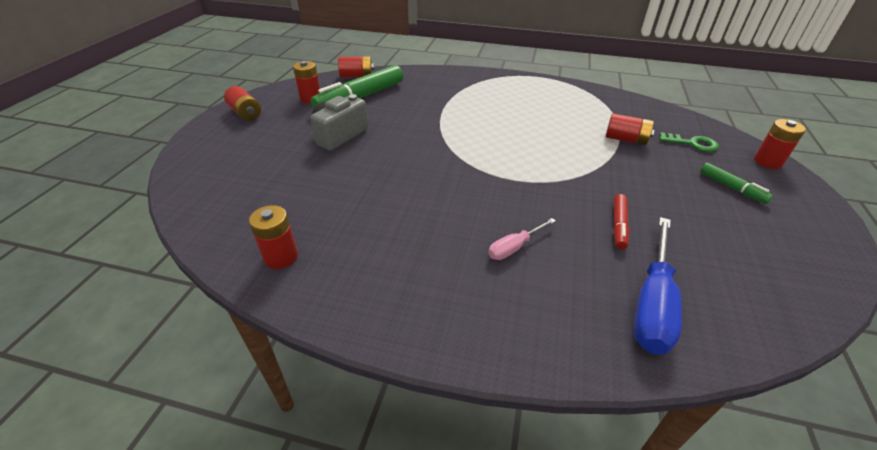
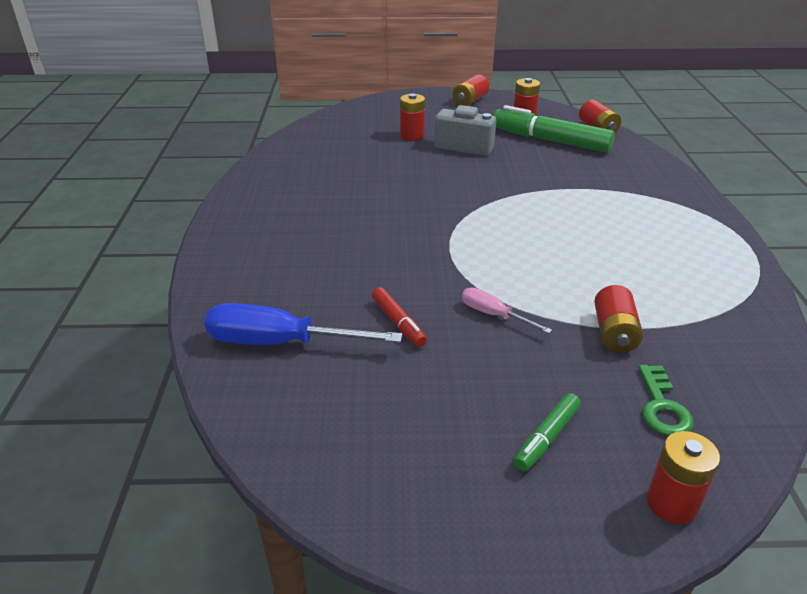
camera: 75 degrees right, 5 degrees down
(281, 257) = (288, 161): red battery -> red battery (412, 136)
(514, 247) = (335, 258): pink screwdriver -> pink screwdriver (494, 315)
(619, 226) = (398, 323): red marker -> red marker turned 120 degrees counterclockwise

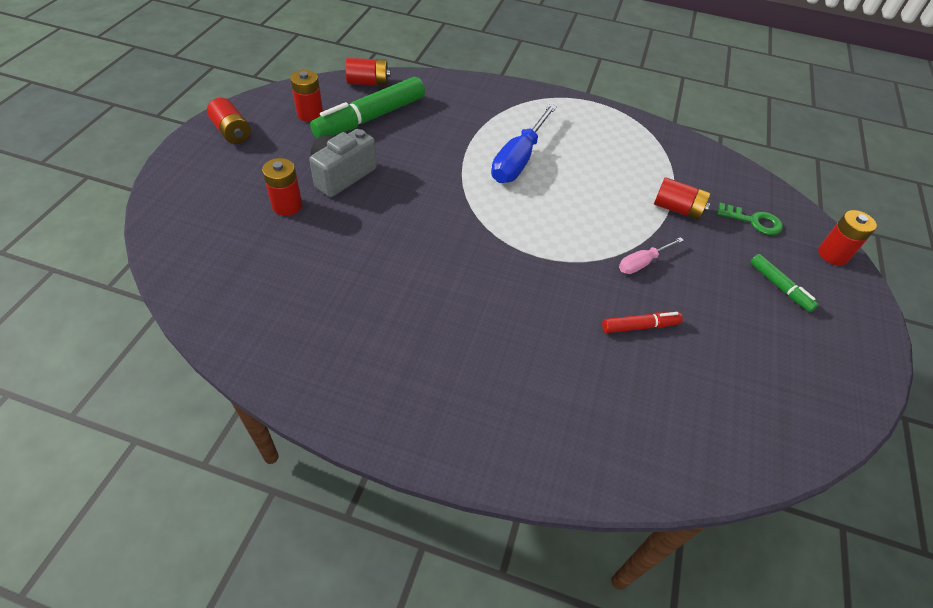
camera: 75 degrees left, 15 degrees up
(280, 342) = (651, 422): blue screwdriver -> blue screwdriver (519, 159)

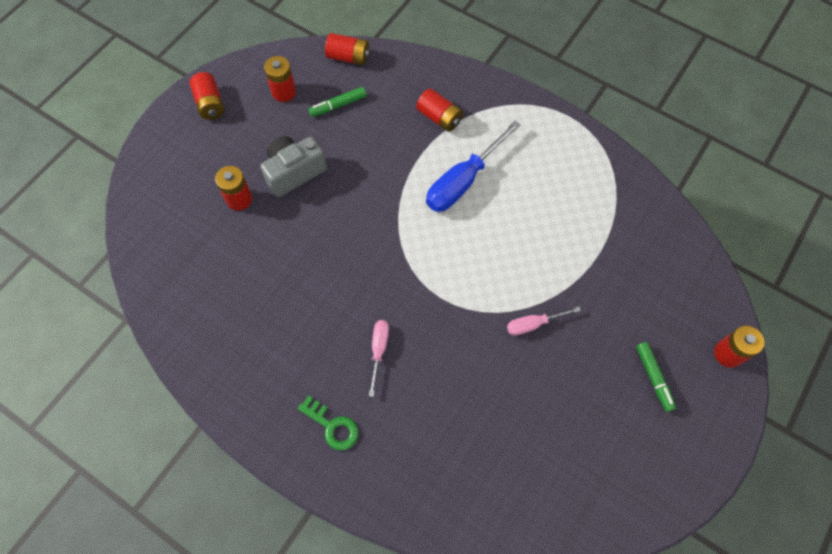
camera: 20 degrees right, 15 degrees up
(370, 118) = (338, 105): green marker -> green marker, size x0.49
(492, 315) = (378, 350): none -> pink screwdriver
(640, 326) = (502, 389): red marker -> none
(677, 209) = (595, 269): red battery -> red battery (439, 117)
(753, 221) = (667, 299): green key -> green key (332, 426)

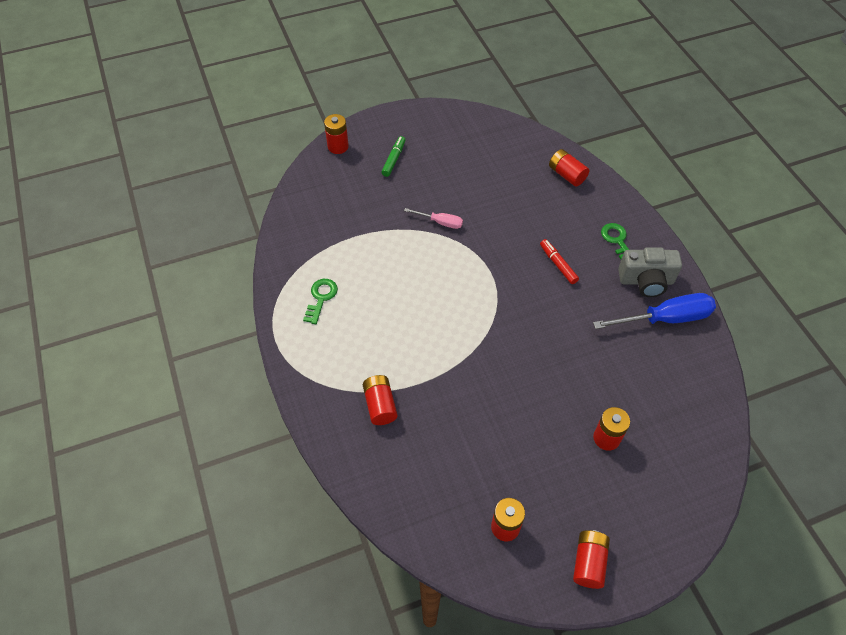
camera: 145 degrees left, 10 degrees down
(294, 172) = (543, 433): grey camera -> grey camera (646, 281)
(338, 105) = (461, 476): green marker -> none
(348, 57) = (414, 526): red battery -> red battery (567, 175)
(378, 350) = (558, 264): pink screwdriver -> red marker
(463, 181) = (406, 339): blue screwdriver -> blue screwdriver (665, 319)
(568, 172) = (321, 298): none -> green key

